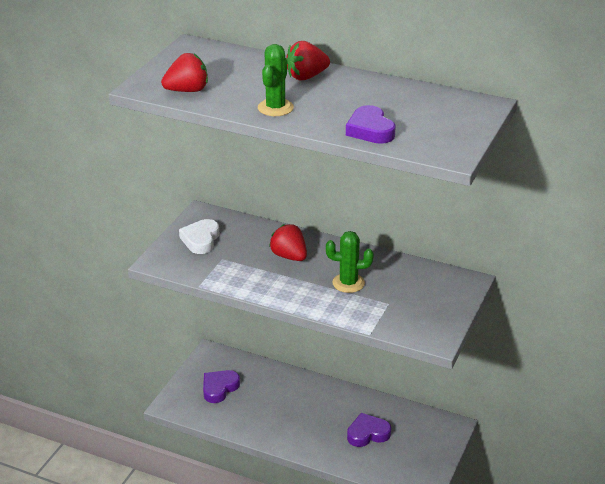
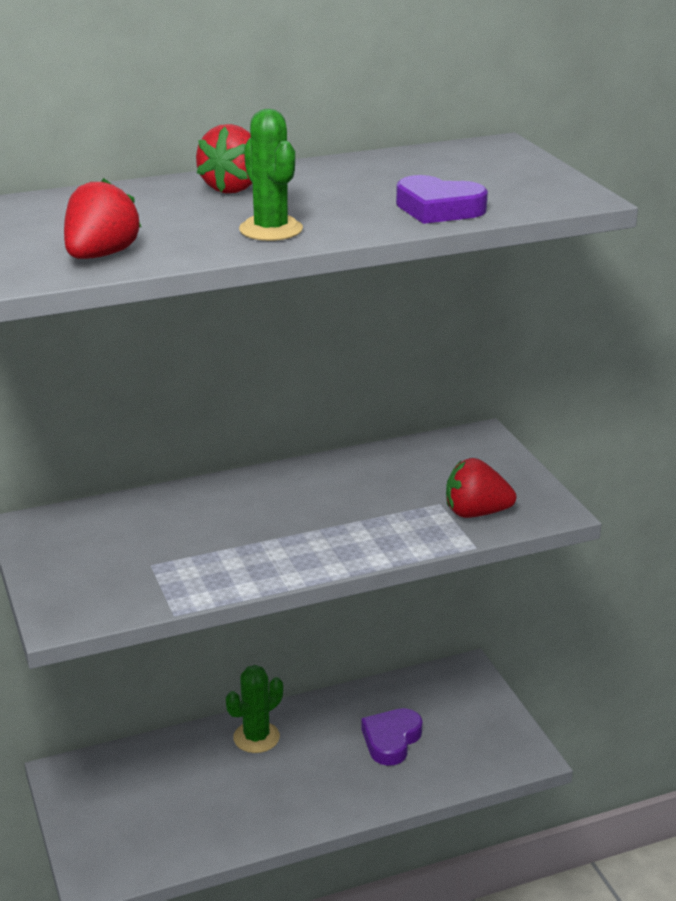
camera: 45 degrees left, 5 degrees down
(200, 240) = (81, 558): white heart -> none
(219, 388) = (135, 810): purple heart -> none
(289, 256) = (237, 515): red strawberry -> red strawberry (476, 513)
(348, 283) = (359, 507): green cactus -> green cactus (256, 737)

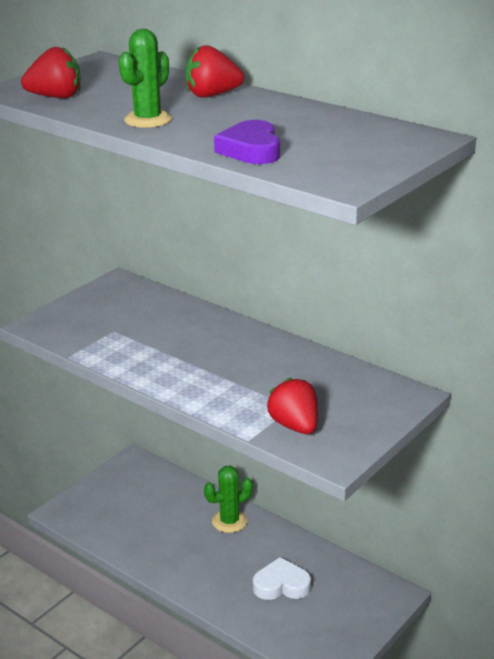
camera: 60 degrees right, 0 degrees up
(256, 737) = (229, 521): green cactus -> green cactus turned 45 degrees counterclockwise
(391, 740) = (281, 585): purple heart -> white heart

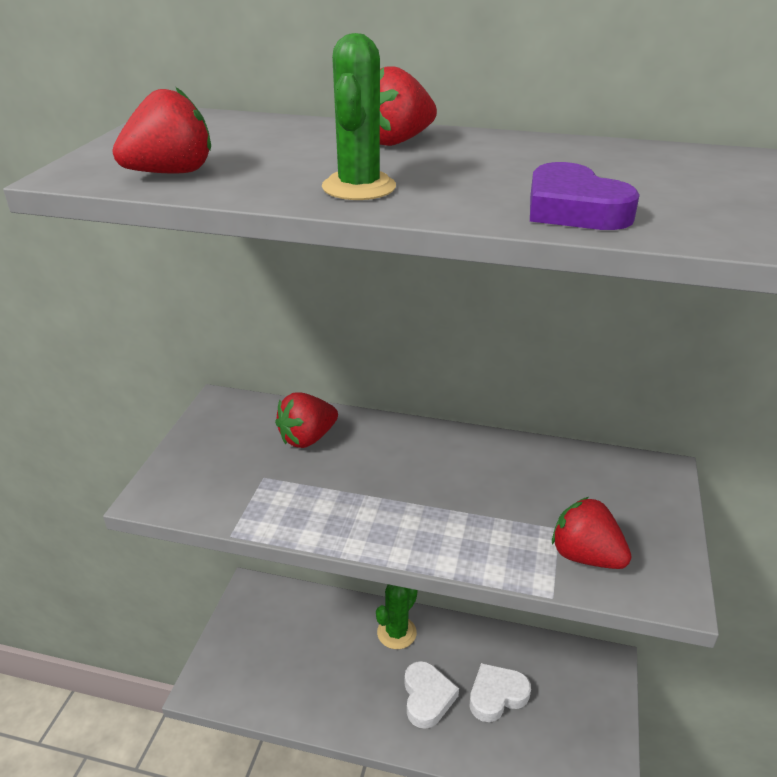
camera: 25 degrees left, 5 degrees up
(161, 315) = (307, 438): none -> red strawberry
(224, 569) = (427, 697): none -> white heart

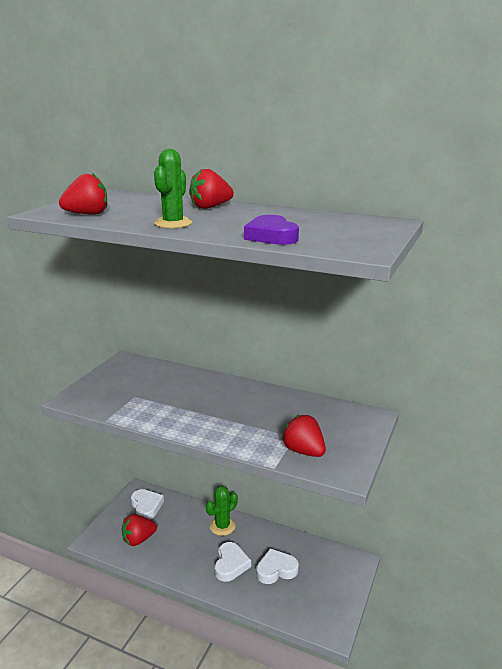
camera: 10 degrees right, 10 degrees down
(270, 615) = (146, 506): none -> white heart
(307, 438) = (167, 381): red strawberry -> red strawberry (138, 539)

